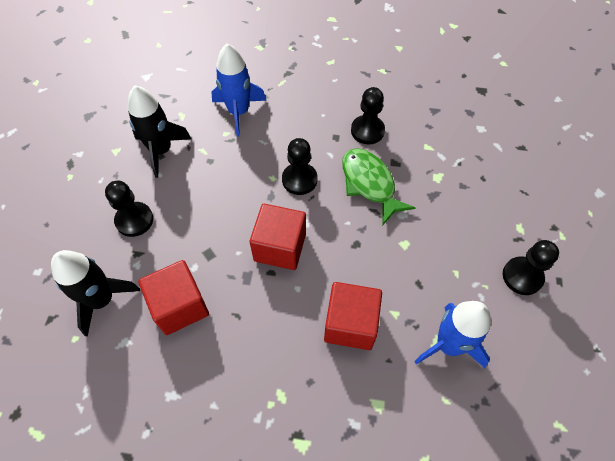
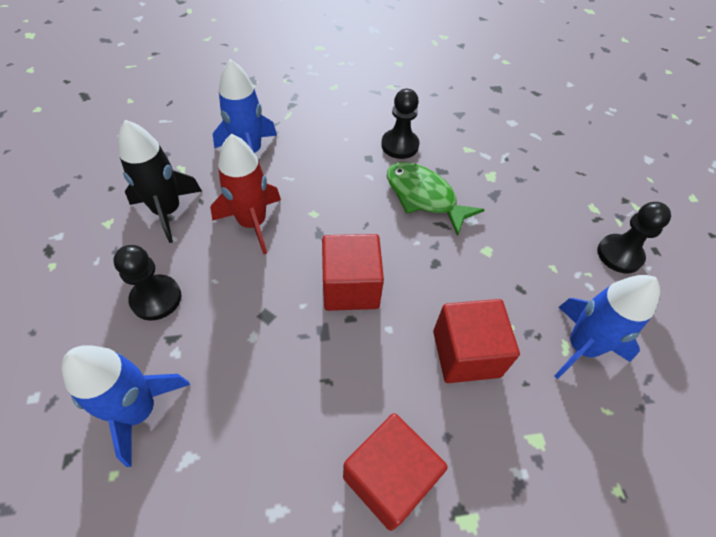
camera: 20 degrees left, 5 degrees down
(102, 300) = (139, 410): black rocket -> blue rocket
(180, 306) = (250, 389): red cube -> red cube (389, 478)
(222, 175) = (252, 223): none -> red rocket
(299, 180) = (345, 209): black pawn -> none

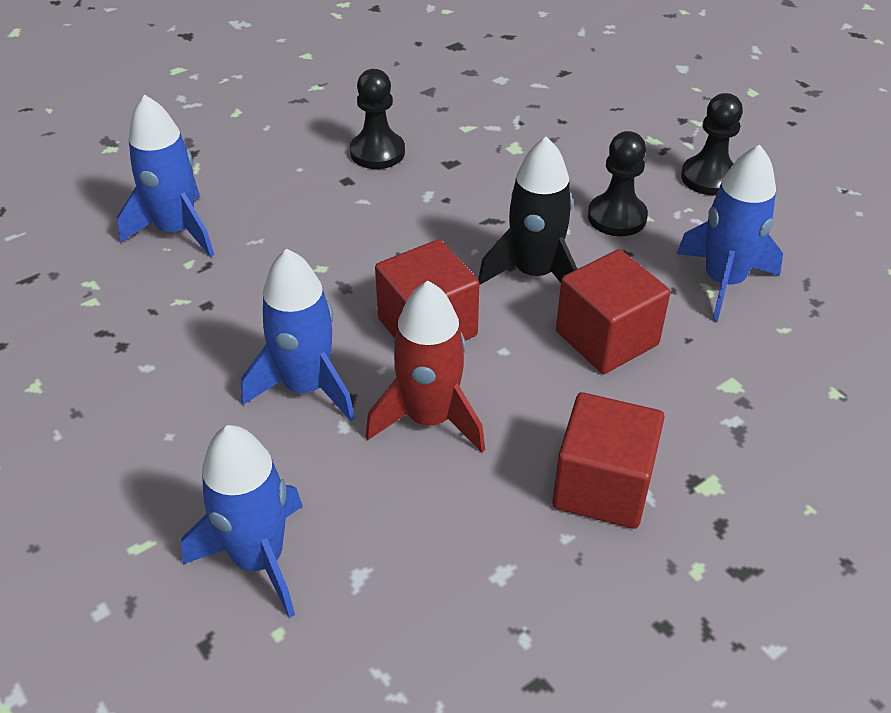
camera: 25 degrees left, 10 degrees down
(156, 298) = (182, 440): black pawn -> black pawn (617, 217)
(167, 211) = (114, 340): black rocket -> black rocket (534, 273)
(249, 296) = (306, 387): none -> blue rocket
(252, 223) = (247, 308): red rocket -> red rocket (429, 418)
(424, 197) = (449, 199): green fish -> none

